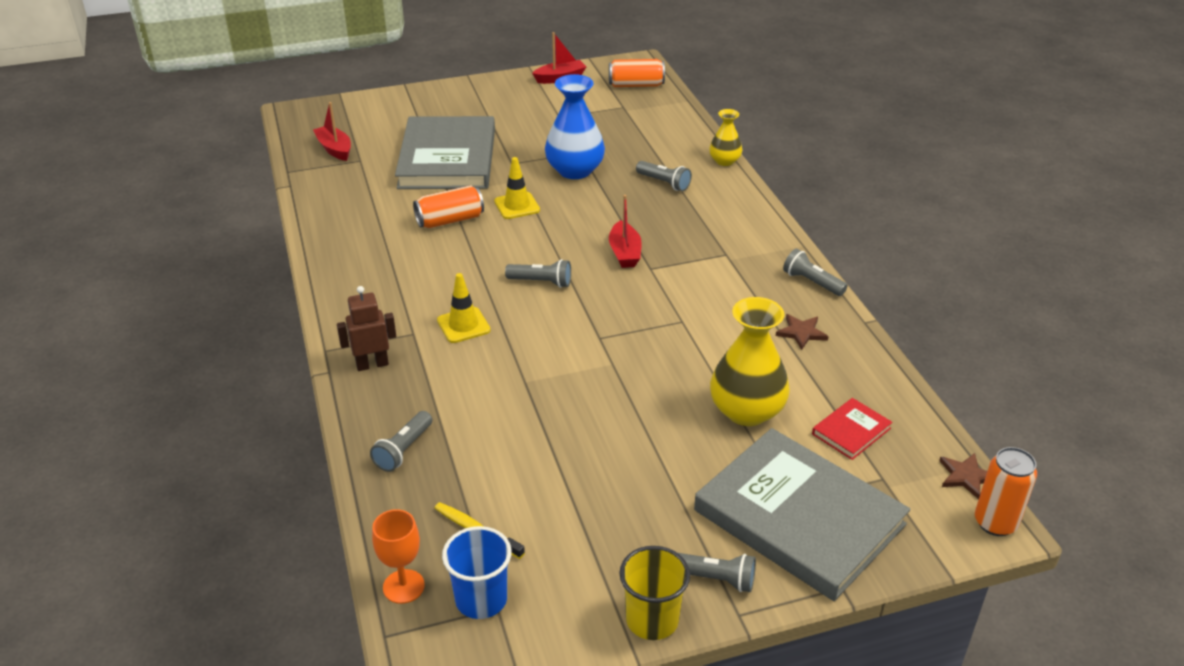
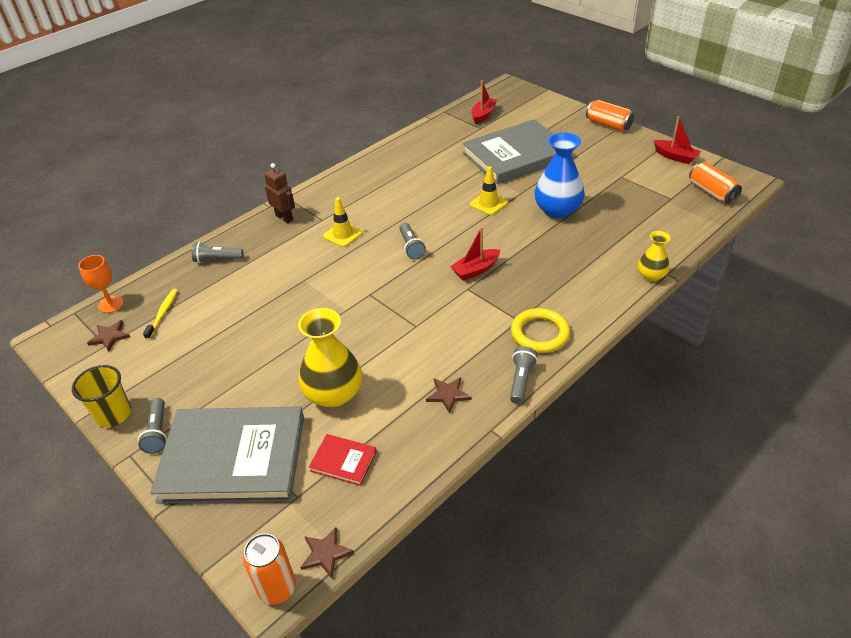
camera: 65 degrees right, 5 degrees up
(450, 220) = (447, 185): orange can -> orange can (608, 125)
(481, 599) = (109, 336): blue cup -> brown star
(664, 183) = (585, 256): grey flashlight -> none
(755, 249) = (540, 333): none -> yellow ring
(799, 517) = (233, 458): grey book -> grey book turned 75 degrees clockwise

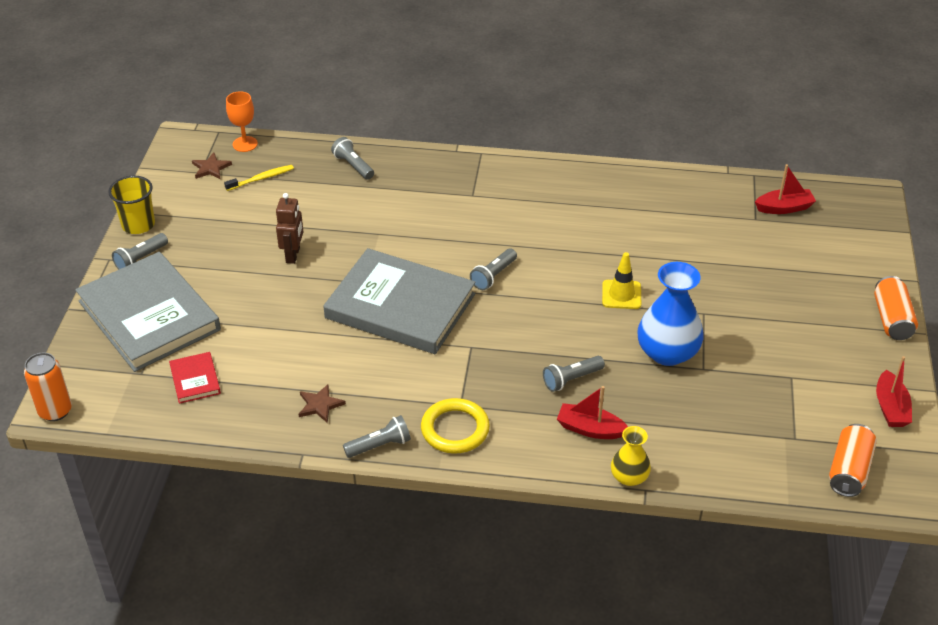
camera: 50 degrees right, 0 degrees up
(284, 218) = (450, 170): brown robot -> brown robot (293, 255)
(325, 553) = (102, 420): brown star -> none
(334, 393) = (260, 332): yellow vase -> none
(343, 234) = (465, 221): yellow traffic cone -> none
(476, 270) = (504, 338): red boat -> red boat (590, 429)
(516, 156) = (733, 273): grey book -> grey book (400, 306)
(543, 259) = (571, 379): none -> grey flashlight

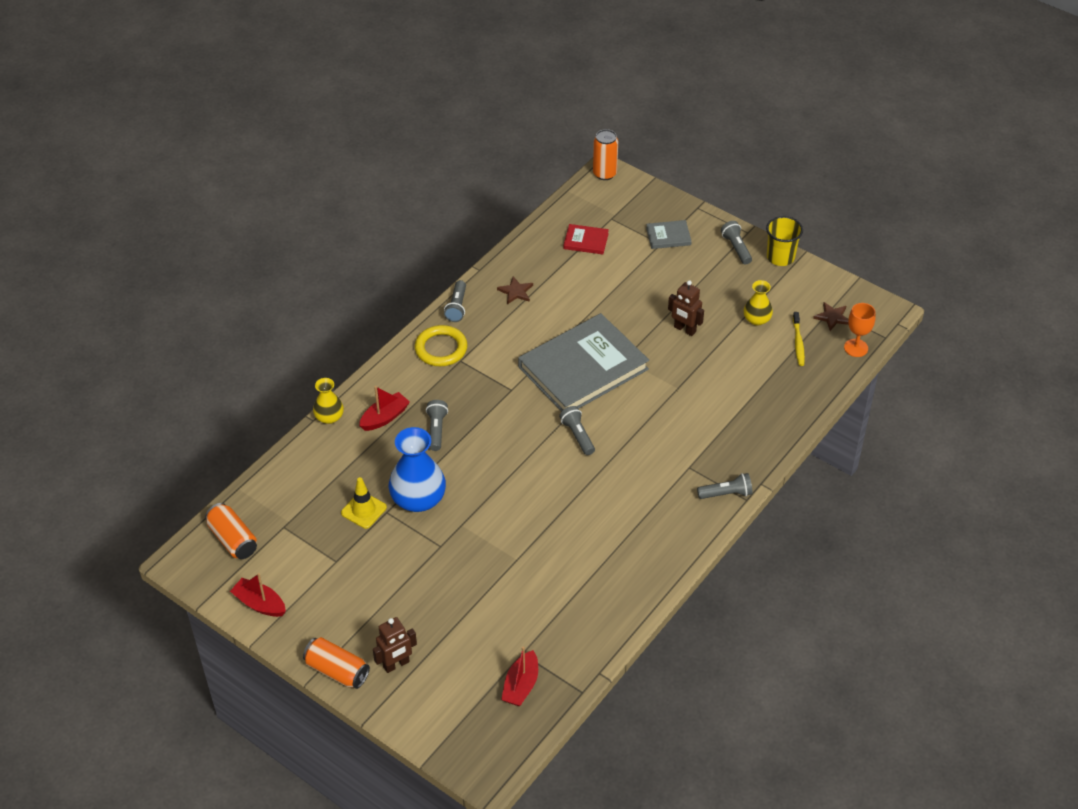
camera: 120 degrees right, 5 degrees up
(149, 315) = (668, 236): grey book -> grey book, size x0.42
(245, 213) = (757, 319): none -> yellow vase
(353, 166) = (780, 405): grey flashlight -> grey flashlight (726, 493)
(621, 295) = (499, 504): yellow traffic cone -> yellow traffic cone (363, 510)
(845, 286) = (396, 664): none -> brown robot

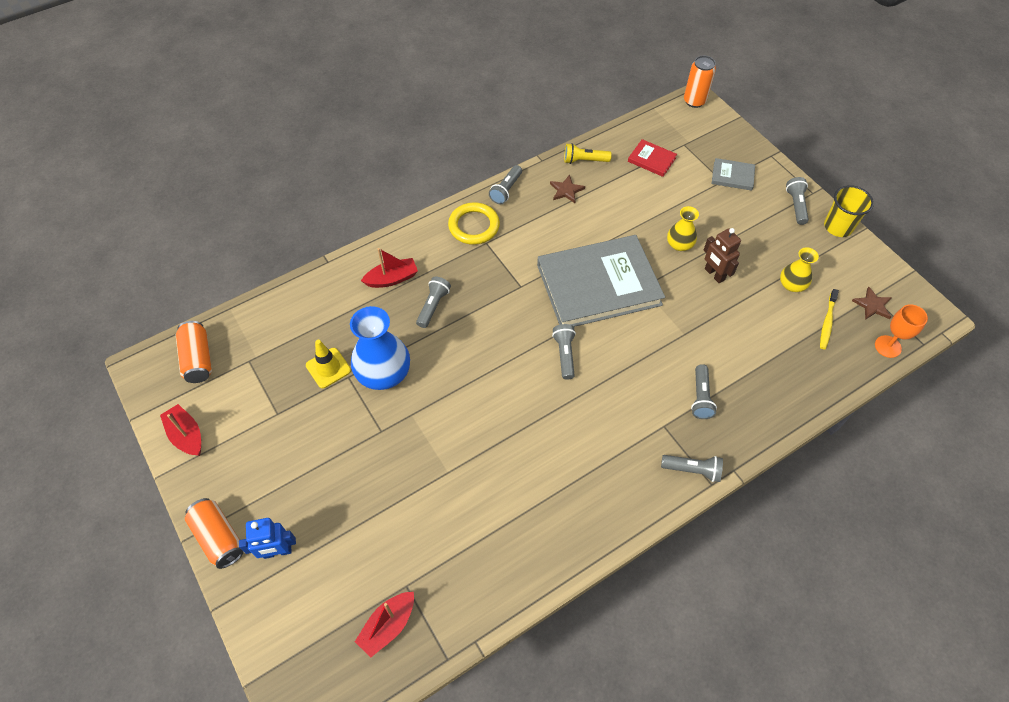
camera: 20 degrees right, 10 degrees up
(329, 417) = (343, 263): yellow vase -> yellow vase (679, 244)
(396, 664) = (277, 551): brown robot -> blue robot
(521, 259) = (584, 161): none -> yellow flashlight
(711, 435) = (700, 397): none -> grey flashlight

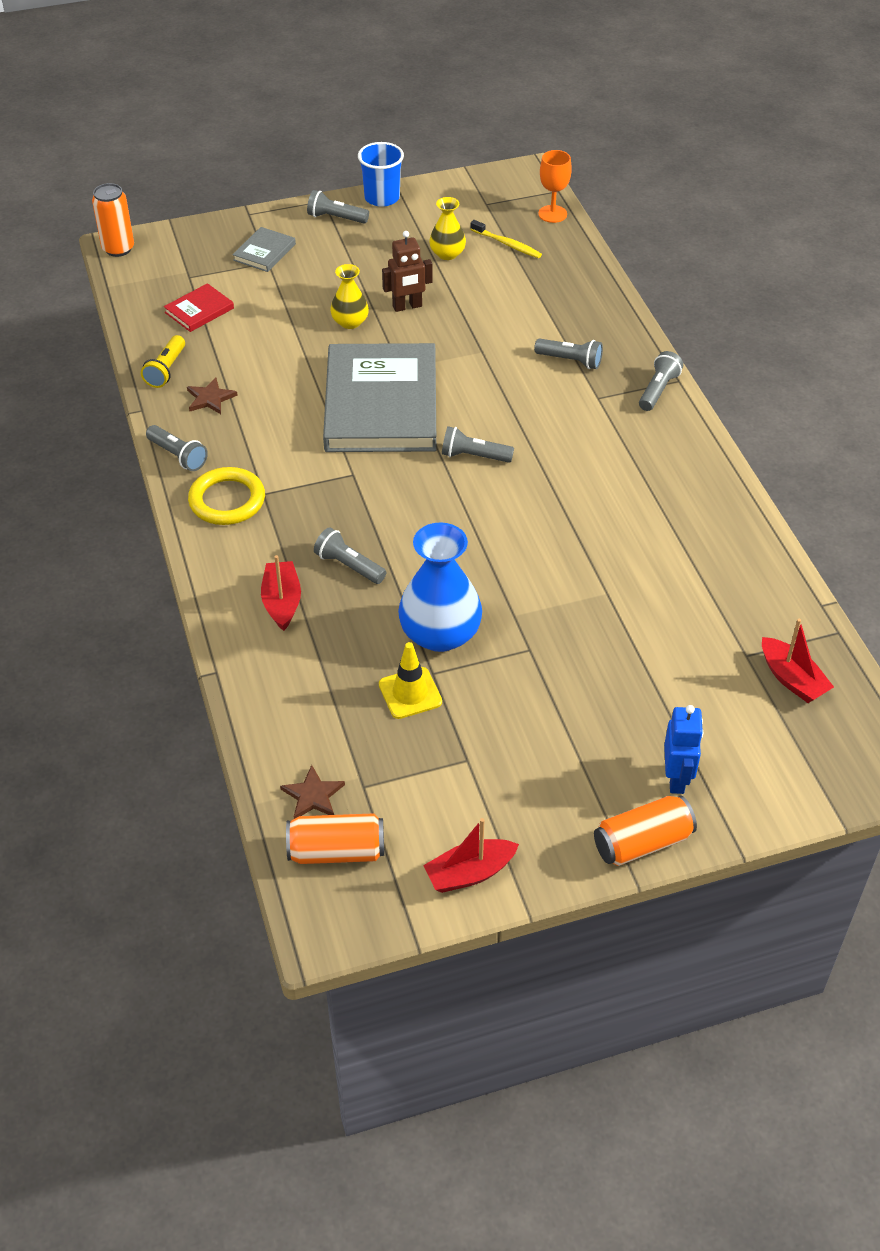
camera: 75 degrees left, 10 degrees down
(838, 227) = (382, 198): yellow cup -> blue cup
(872, 305) = (497, 207): brown star -> brown star (313, 796)

